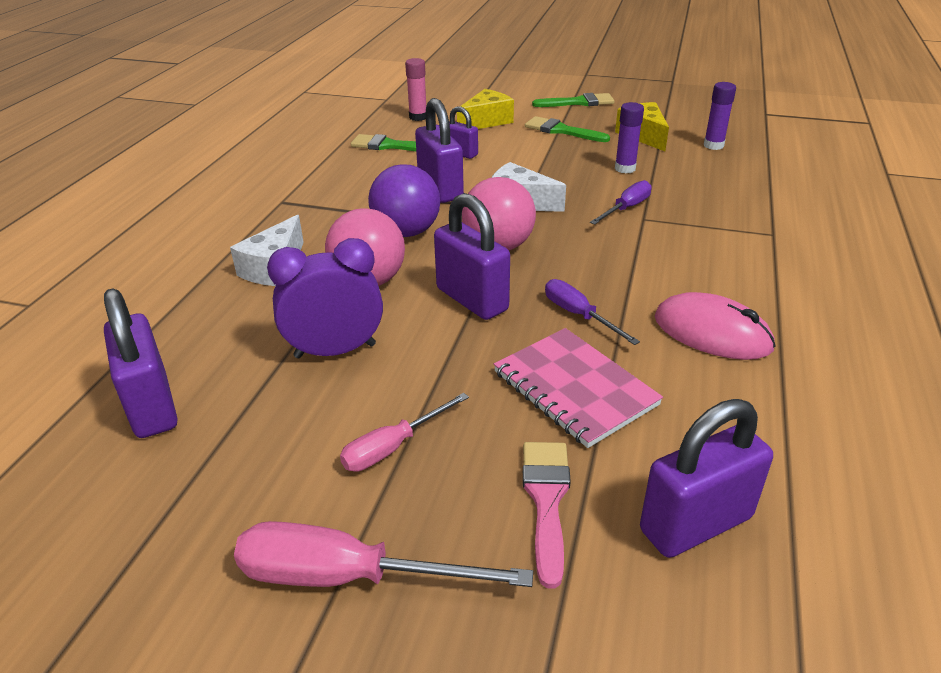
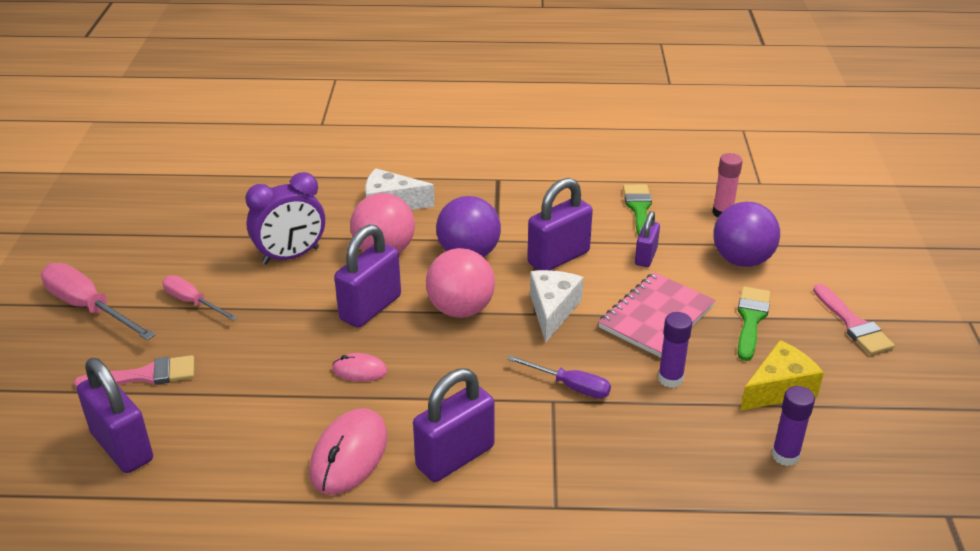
camera: 75 degrees right, 0 degrees up
(152, 406) = (225, 202): purple padlock -> purple padlock (455, 457)
(335, 350) = (291, 256): purple clock -> purple clock turned 90 degrees clockwise
(349, 577) = (89, 308): pink screwdriver -> pink screwdriver turned 45 degrees counterclockwise
(486, 121) = (741, 260): yellow cheese -> purple ball
(574, 388) = (260, 377): pink notebook -> pink notebook (656, 317)
(578, 102) = (853, 324): green brush -> pink brush
(579, 315) = (360, 370): purple screwdriver -> pink mouse

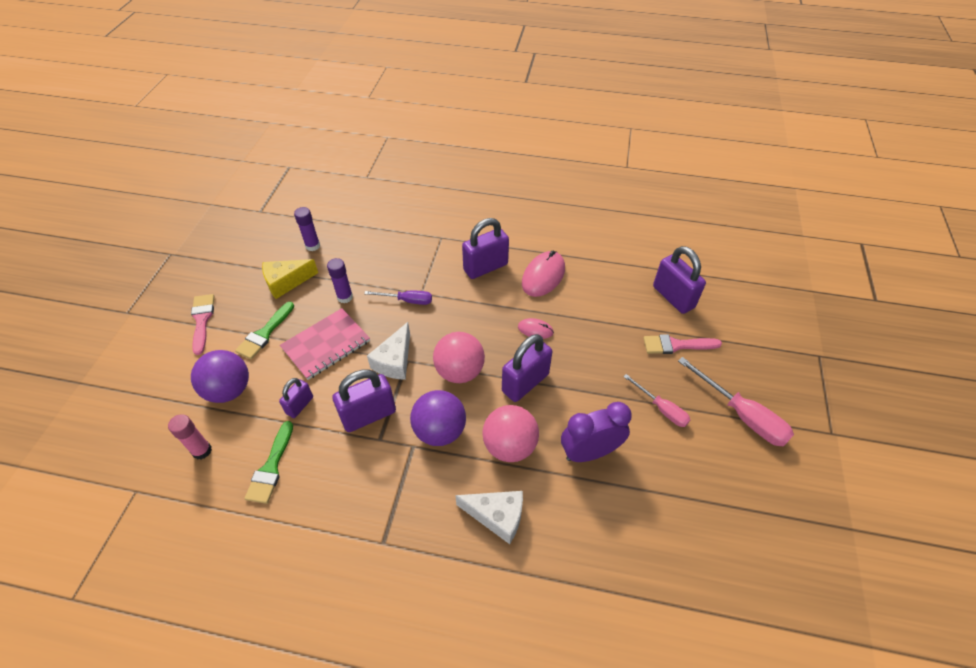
camera: 170 degrees left, 15 degrees up
(570, 386) = (407, 300): purple screwdriver -> purple screwdriver turned 150 degrees clockwise

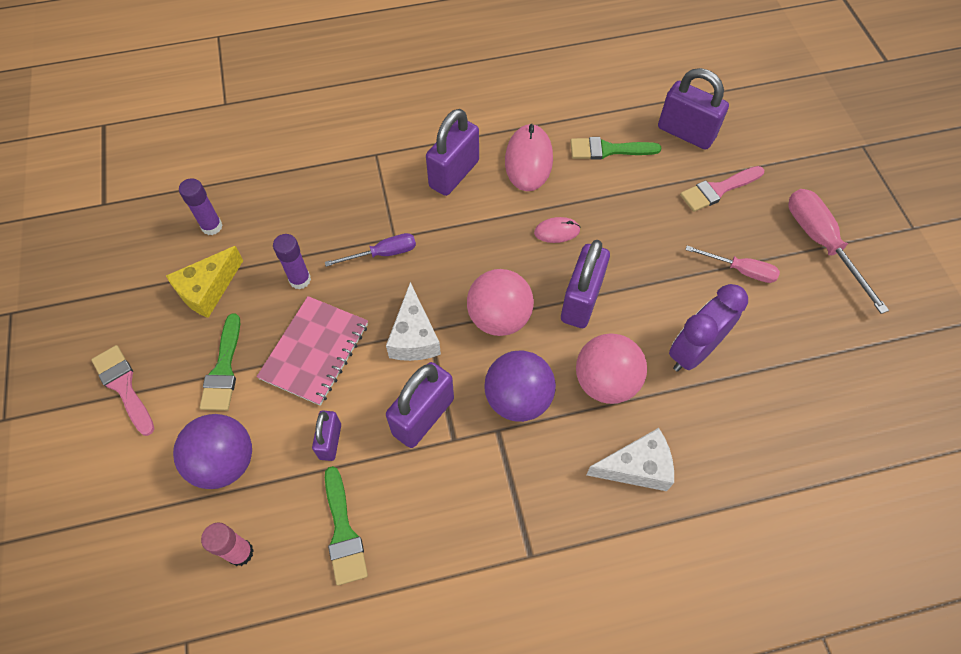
camera: 25 degrees left, 10 degrees up
(606, 289) = (608, 150): none -> green brush
(741, 415) = (821, 243): pink screwdriver -> pink screwdriver turned 135 degrees counterclockwise

